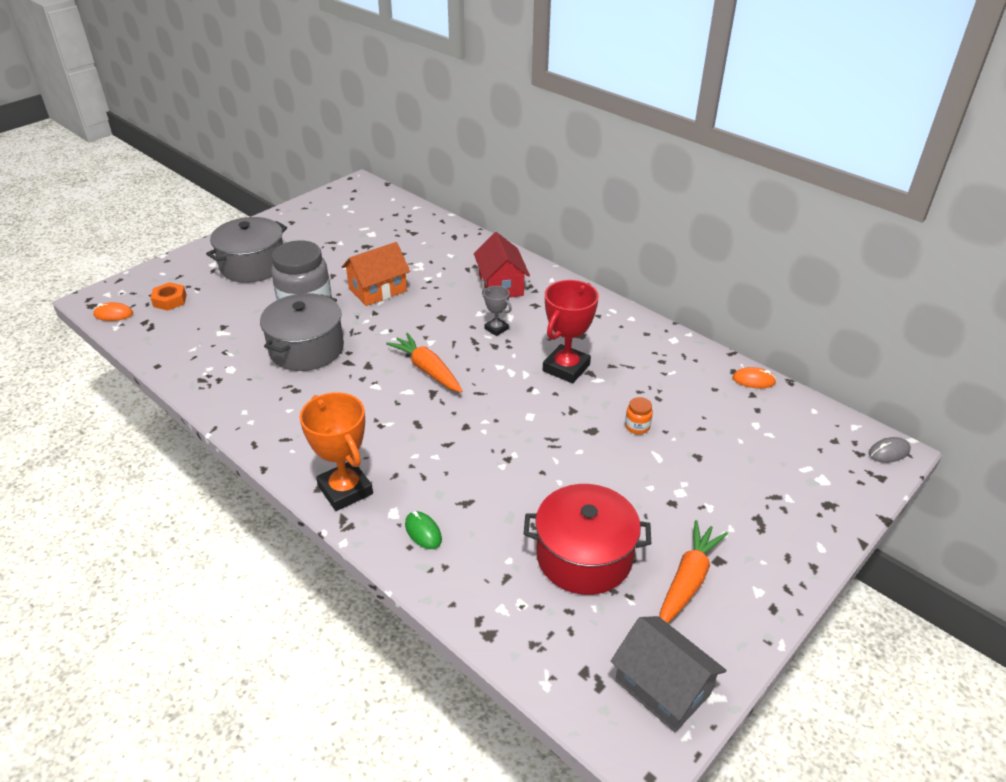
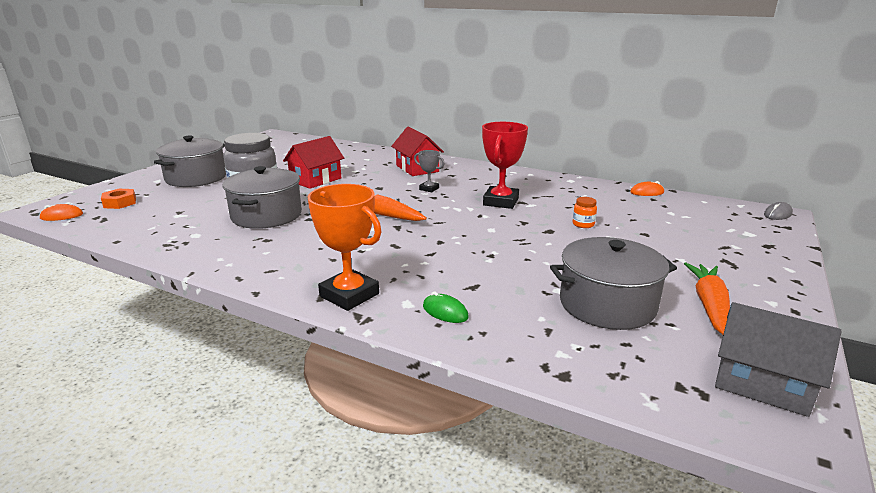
camera: 15 degrees left, 15 degrees down
(378, 290) = (316, 180): orange house -> red house
(584, 556) = (607, 304): red pot -> grey pot

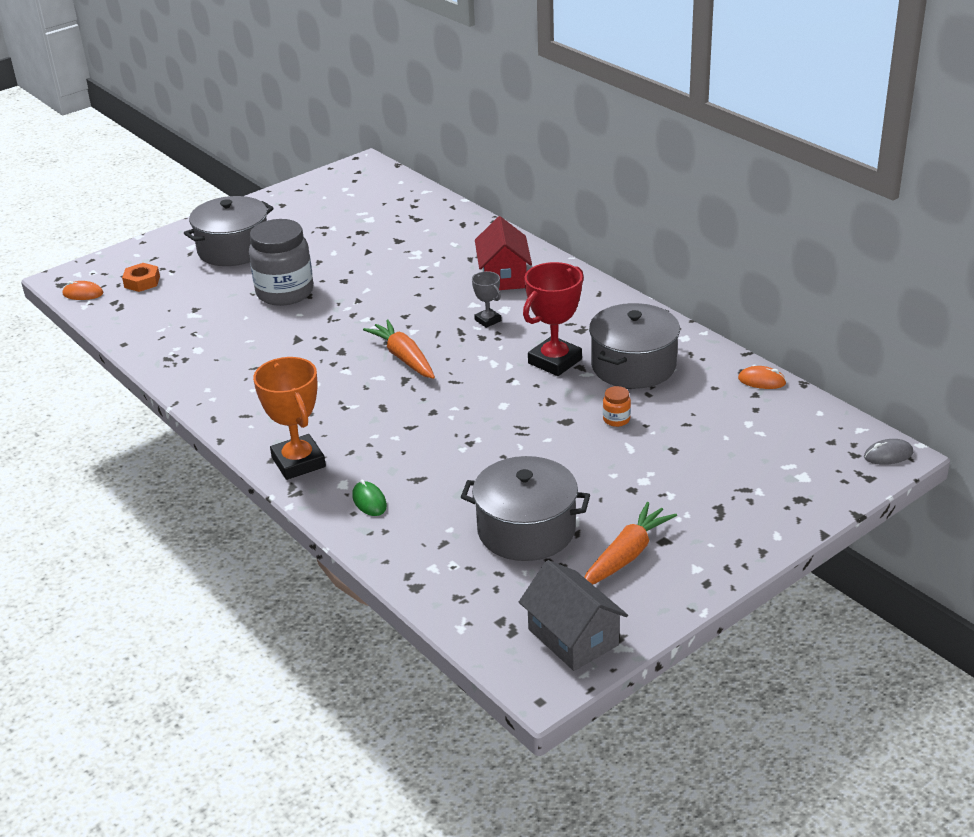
camera: 25 degrees right, 10 degrees up
(266, 215) = (279, 333): grey pot -> grey pot (633, 366)
(316, 180) = (365, 278): red house -> none

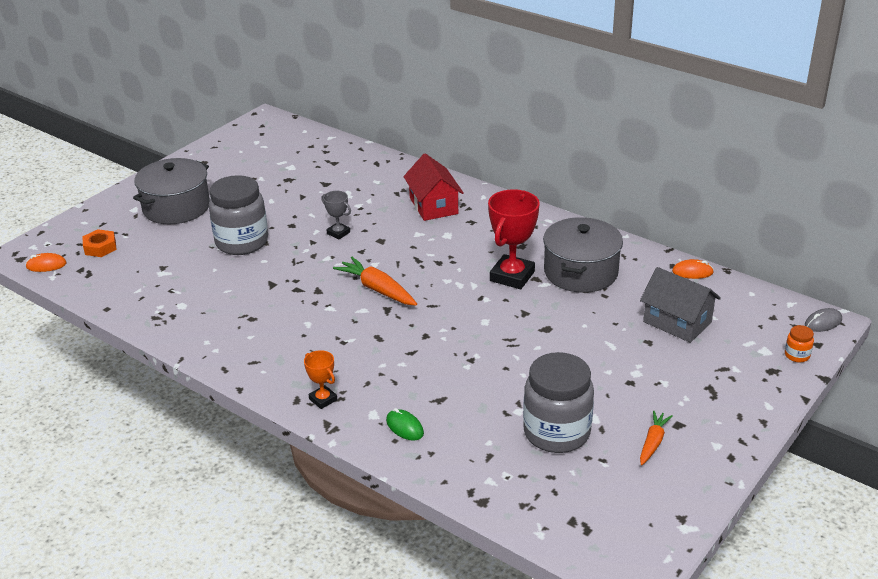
camera: 15 degrees left, 0 degrees up
(298, 462) = (323, 399): orange trophy -> orange trophy, size x0.52
(488, 320) = (437, 246): grey trophy -> grey trophy (338, 233)
(526, 530) = (556, 433): grey pot -> grey jar
(573, 637) = (642, 525): grey house -> grey house (677, 322)
(616, 419) = (588, 321): orange jar -> orange jar (797, 355)
(626, 555) = (653, 442): orange carrot -> orange carrot, size x0.63

